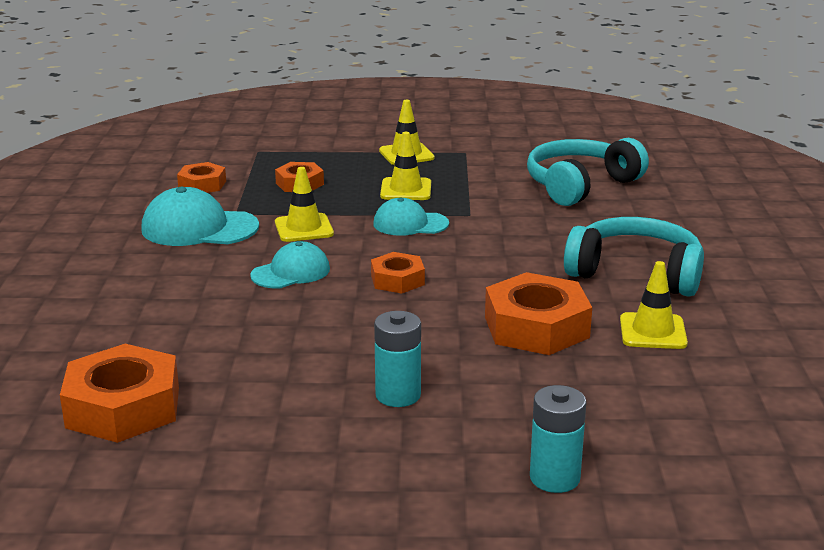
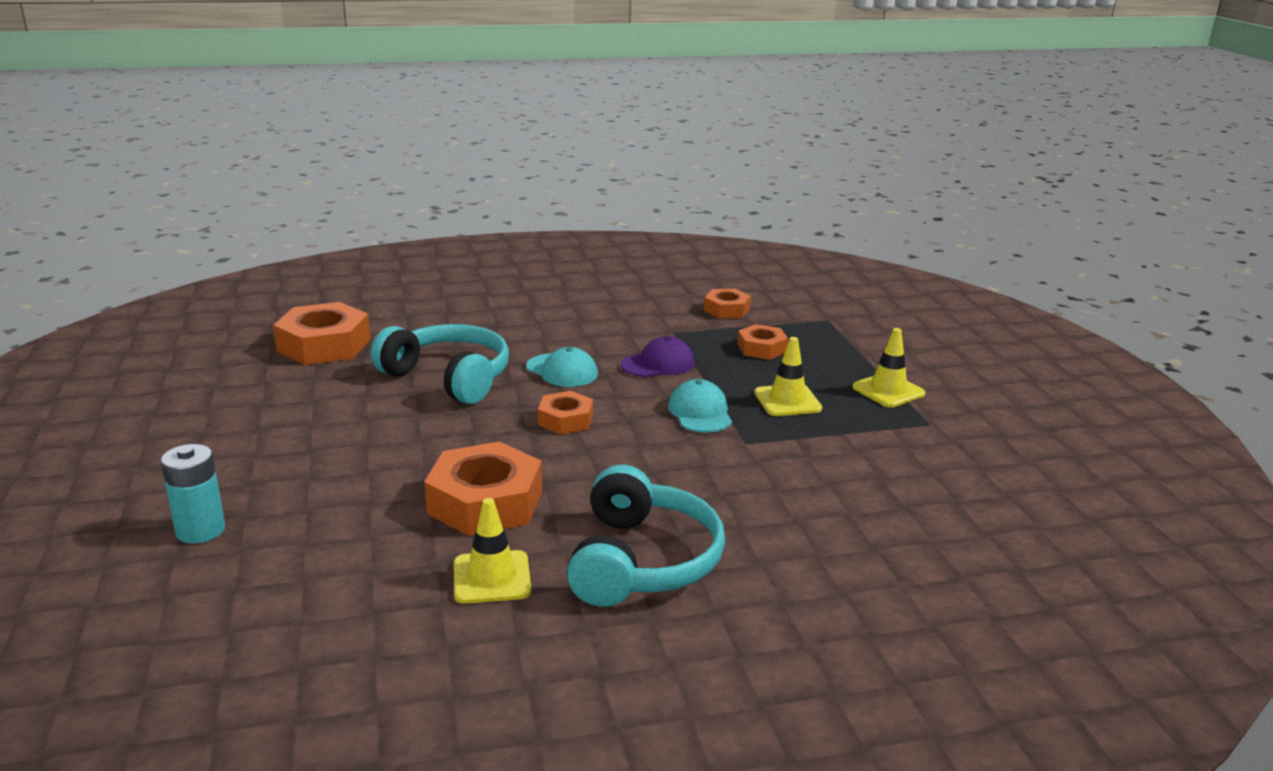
camera: 75 degrees right, 0 degrees up
(199, 228) = (633, 322): turquoise cap -> none
(304, 228) = (658, 364): yellow traffic cone -> purple cap
(398, 395) = (344, 444): turquoise battery -> none
(580, 185) = (889, 508): turquoise headphones -> turquoise headphones (449, 377)

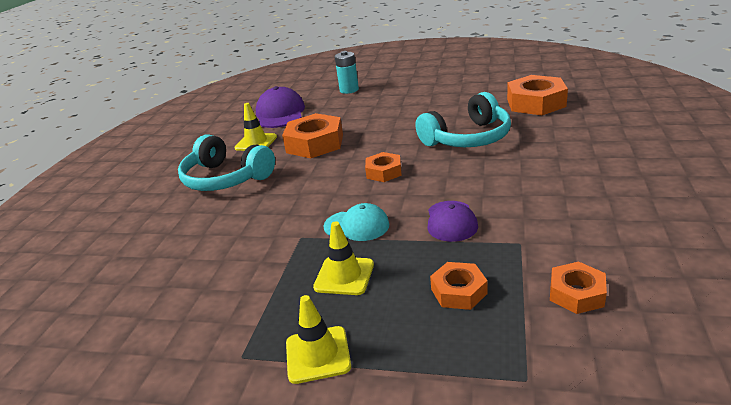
camera: 120 degrees right, 5 degrees up
(333, 595) = (280, 113): none -> purple cap
(562, 371) = (459, 177): turquoise cap -> none

